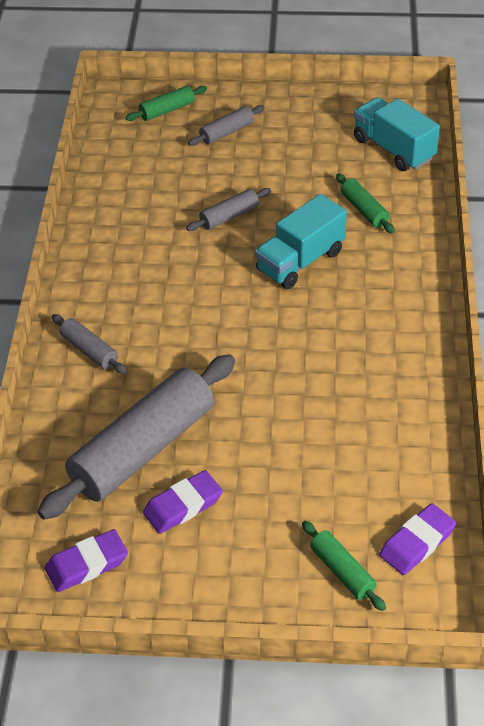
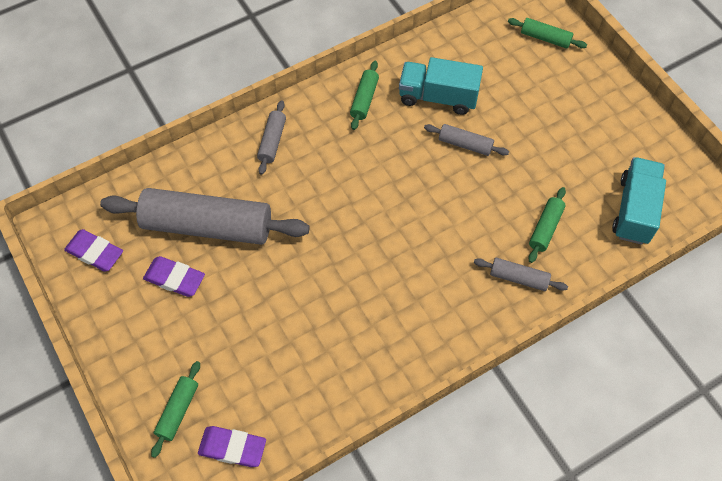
camera: 55 degrees right, 15 degrees up
(109, 259) = (364, 99): none -> green rolling pin
(227, 132) = (554, 89): grey rolling pin -> grey rolling pin (518, 278)
(300, 261) = (454, 217): turquoise truck -> turquoise truck (438, 97)

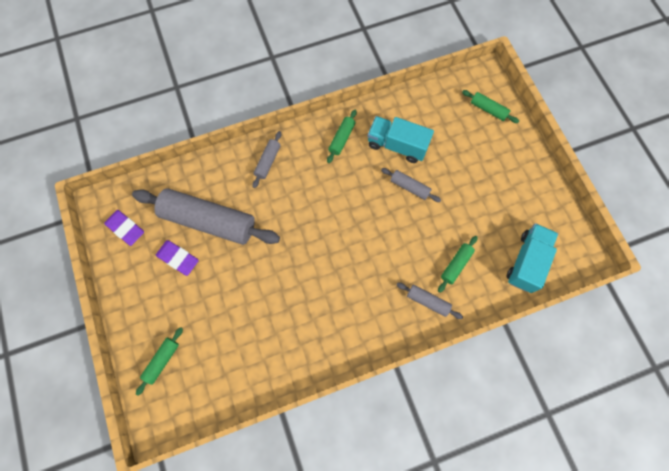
camera: 10 degrees right, 10 degrees up
(232, 448) = (195, 396): purple eraser -> none

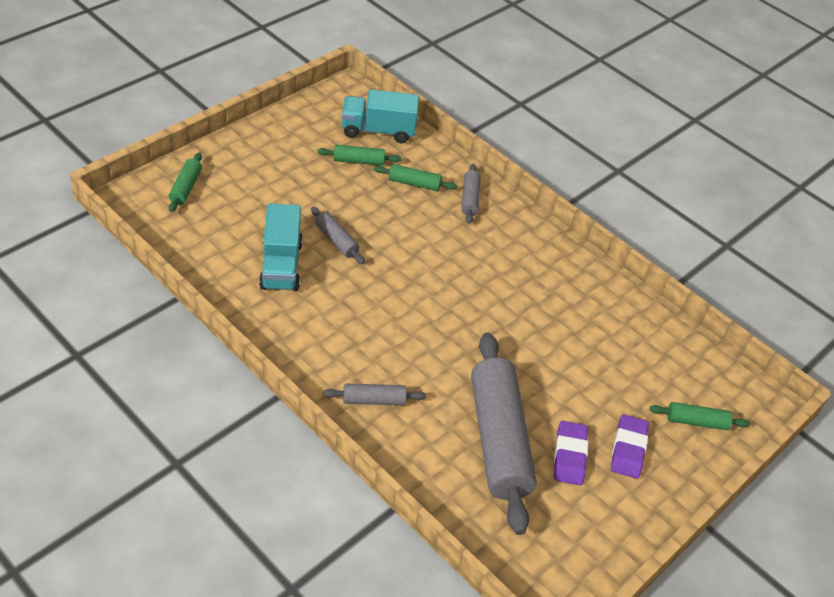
camera: 120 degrees left, 25 degrees down
(125, 228) = (569, 542): purple eraser -> purple eraser (628, 449)
(341, 139) = (297, 325): green rolling pin -> green rolling pin (358, 161)
(409, 187) = (336, 241): grey rolling pin -> grey rolling pin turned 45 degrees counterclockwise

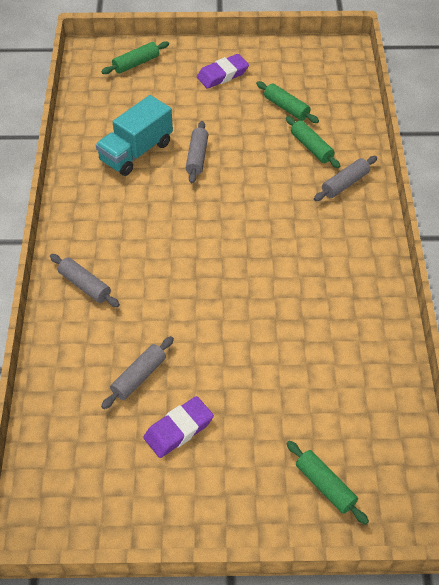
camera: 50 degrees right, 5 degrees up
(378, 131) = (331, 92): turquoise truck -> none
(498, 439) = (139, 377): grey rolling pin -> grey rolling pin, size x0.44
(628, 449) = (234, 461): purple eraser -> purple eraser (222, 74)

